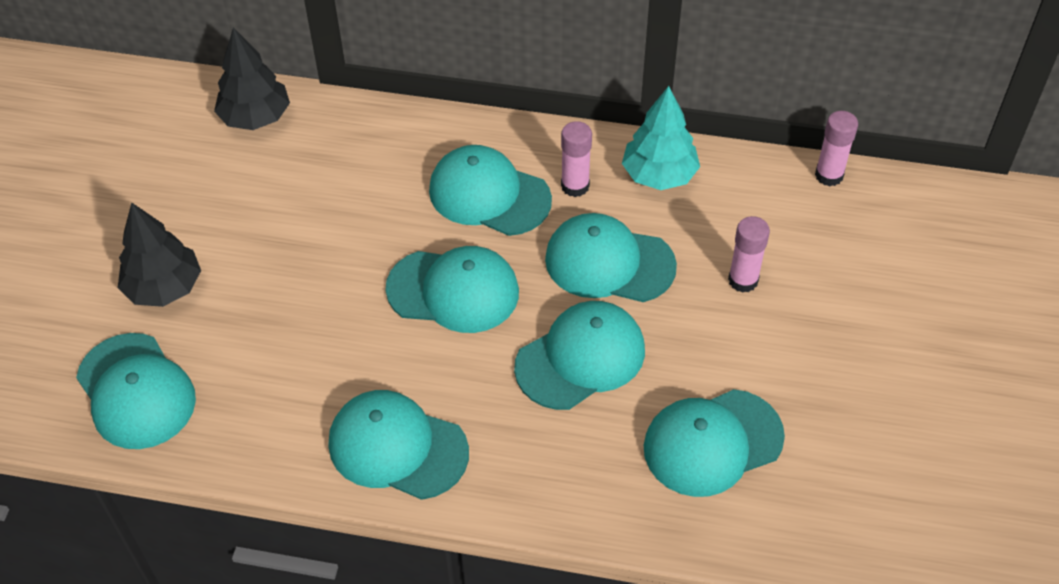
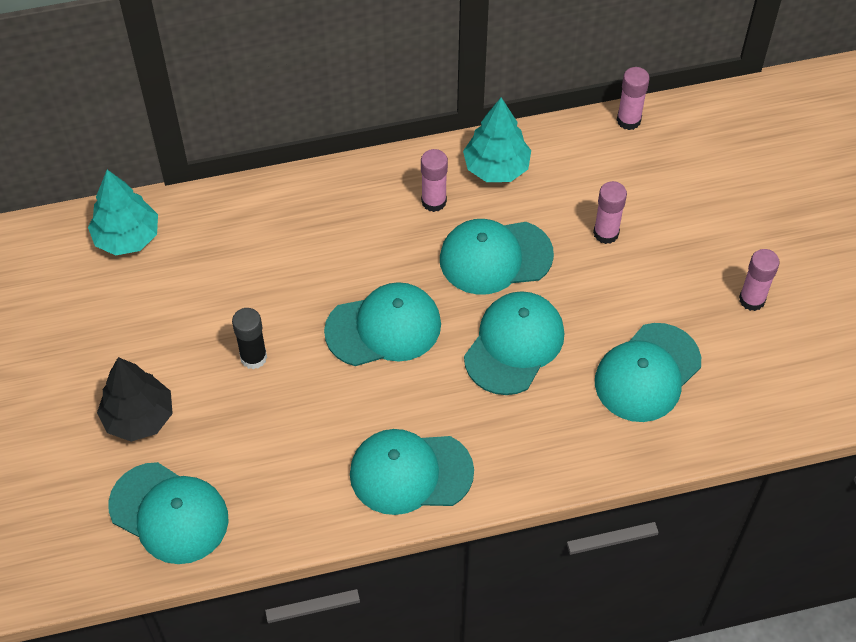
camera: 25 degrees left, 5 degrees up
(256, 117) = (127, 237): black tree -> turquoise tree
(307, 272) = (253, 357): none -> black glue stick
(489, 195) = (367, 234): turquoise cap -> none
(875, 409) = (752, 299): none -> pink glue stick

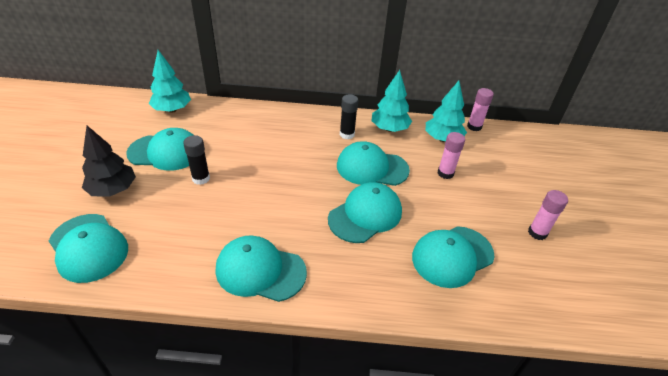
camera: 15 degrees right, 15 degrees down
(384, 328) = (287, 184): turquoise cap -> turquoise cap (165, 152)
(434, 201) = (347, 134): pink glue stick -> black glue stick
(585, 163) = (442, 139): none -> turquoise tree

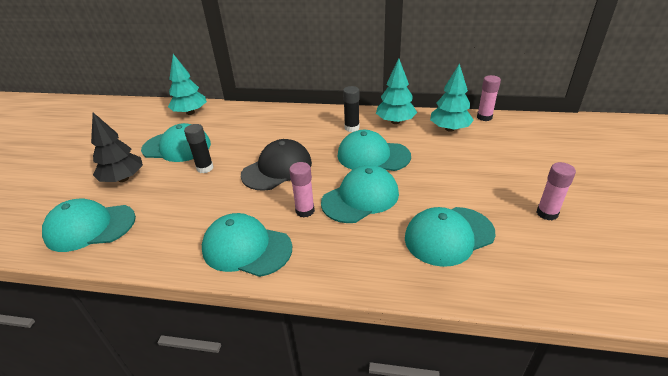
camera: 10 degrees right, 5 degrees down
(88, 247) = (90, 227): turquoise cap -> turquoise cap turned 120 degrees clockwise
(277, 181) = (277, 169): none -> black cap
(445, 173) = (449, 159): pink glue stick -> pink glue stick (305, 211)

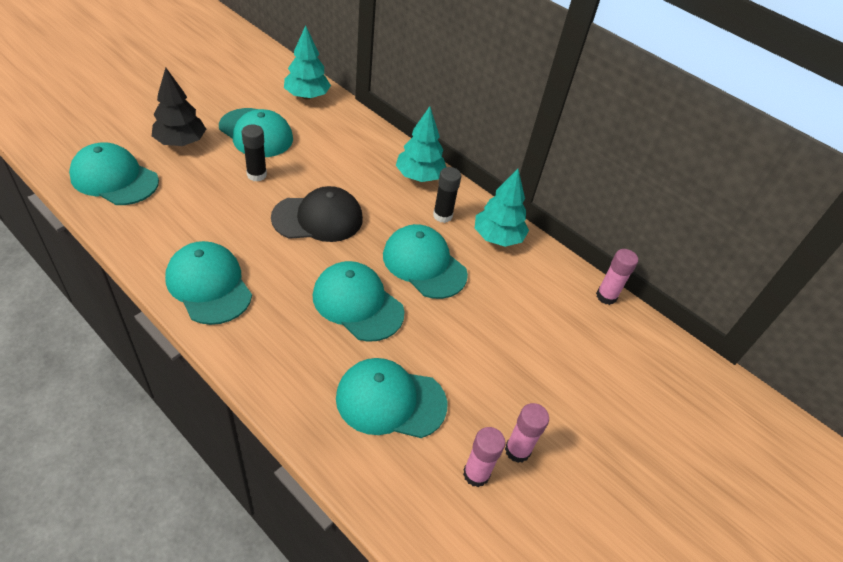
camera: 25 degrees right, 10 degrees up
(305, 211) = (294, 282): pink glue stick -> pink glue stick (476, 474)
(360, 198) = (357, 303): turquoise cap -> turquoise cap turned 135 degrees counterclockwise
(449, 129) = (546, 285): turquoise tree -> turquoise tree (419, 176)

